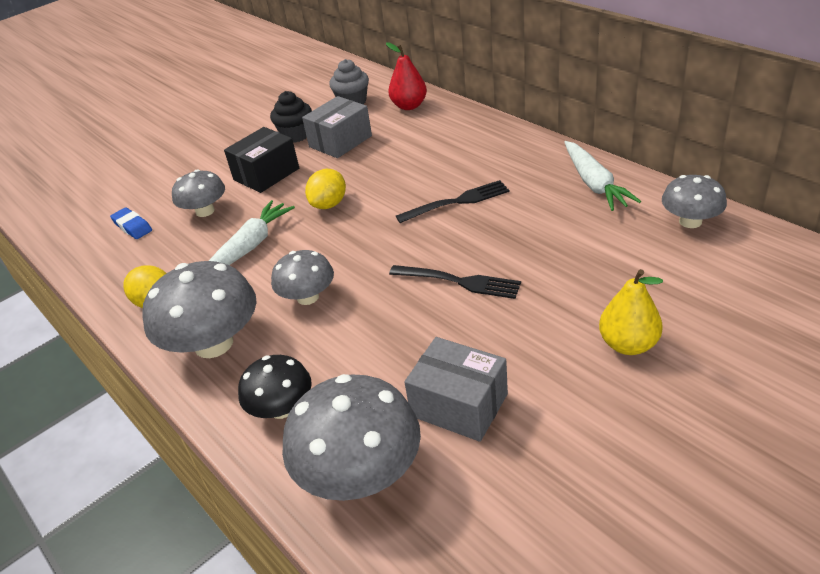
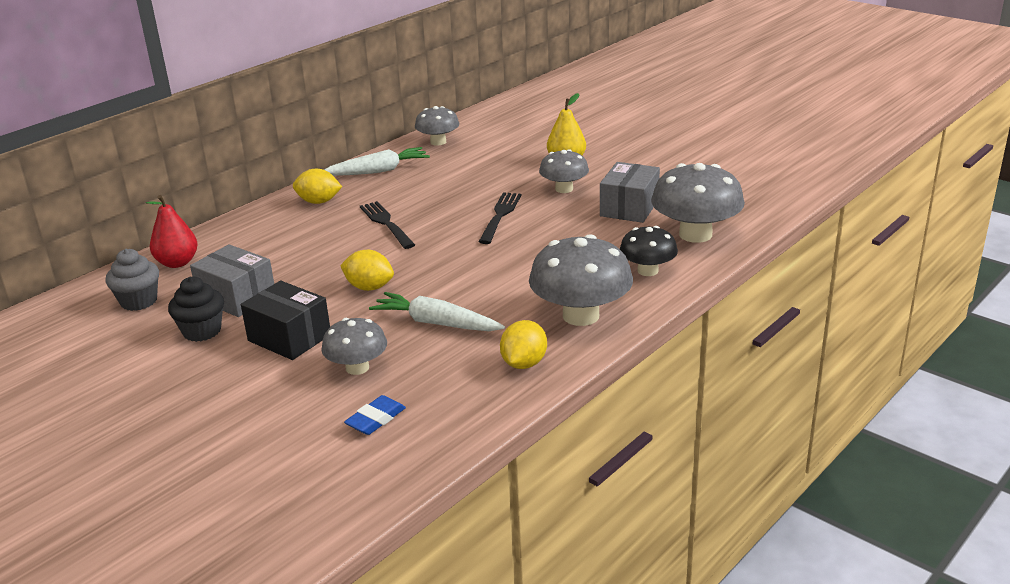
camera: 100 degrees left, 10 degrees down
(307, 297) = (517, 278): grey mushroom -> grey mushroom (564, 189)
(516, 156) = (319, 202): none -> yellow lemon

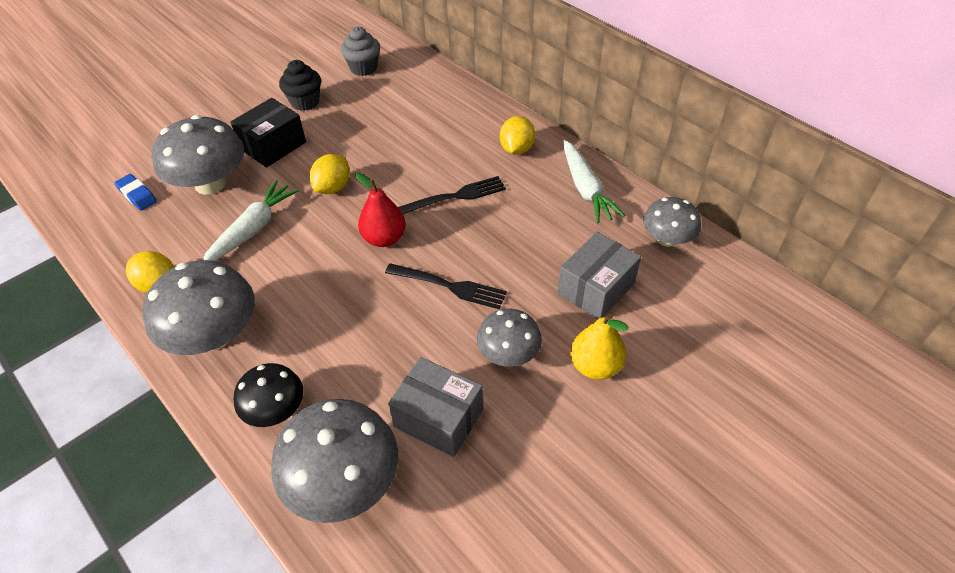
camera: 95 degrees right, 20 degrees up
(177, 263) = (419, 79): red pear -> red pear (384, 238)
(237, 297) = (348, 114): grey box -> grey box (596, 288)
(357, 368) = (210, 183): grey mushroom -> grey mushroom, size x1.67

